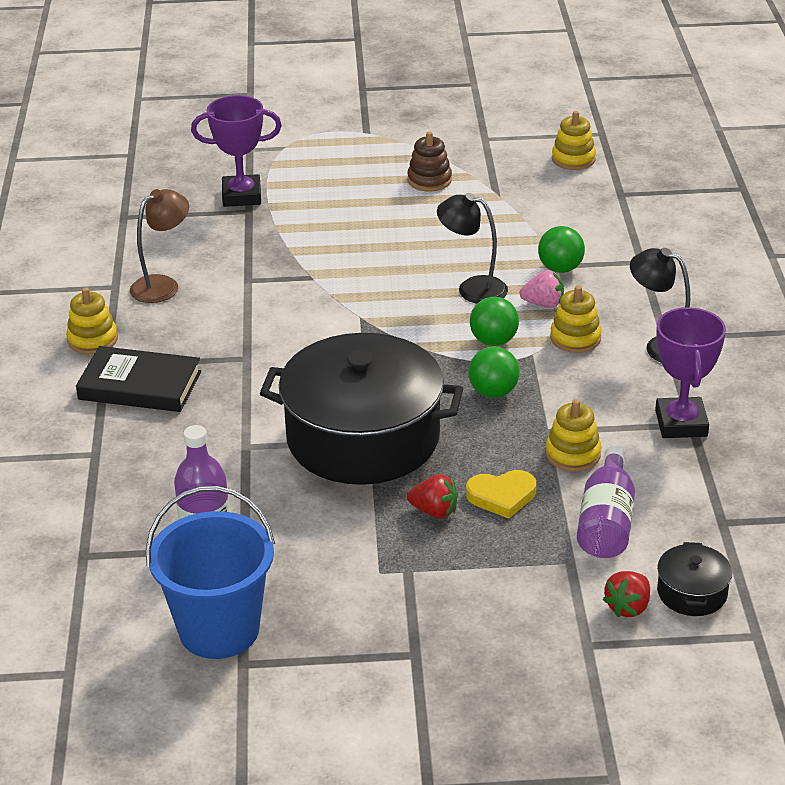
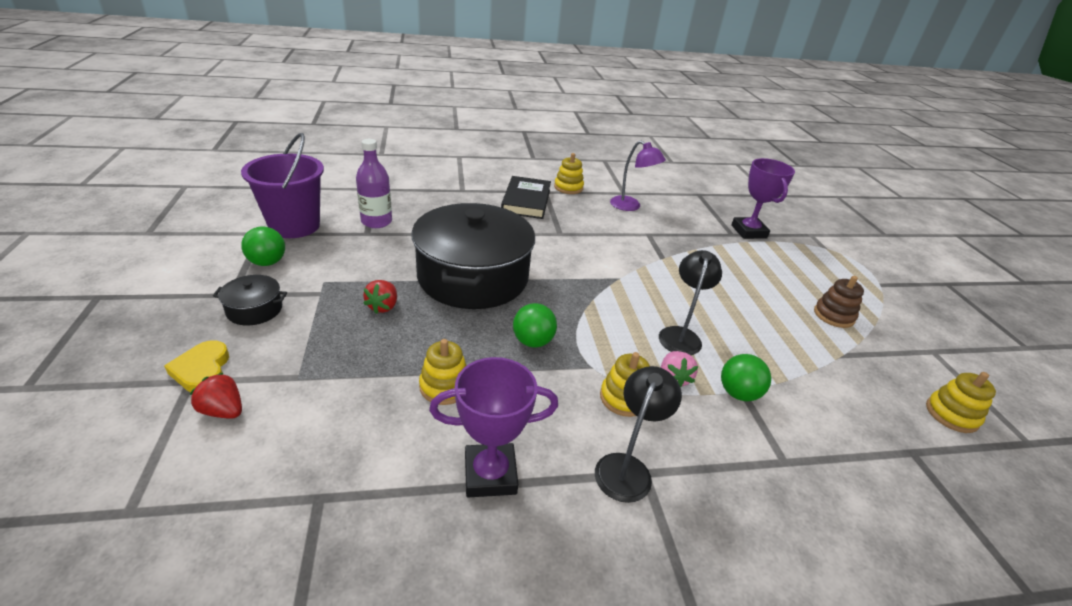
camera: 80 degrees right, 0 degrees up
(163, 285) = (630, 206): brown lamp -> purple lamp
(219, 629) = (294, 226): blue bucket -> purple bucket
(493, 341) = (606, 344): green ball -> green ball (267, 262)
(502, 496) = (394, 341): yellow heart -> yellow heart (202, 370)
(606, 521) = (345, 403): purple bottle -> none
(692, 593) = (220, 460): black pot -> black pot (254, 310)

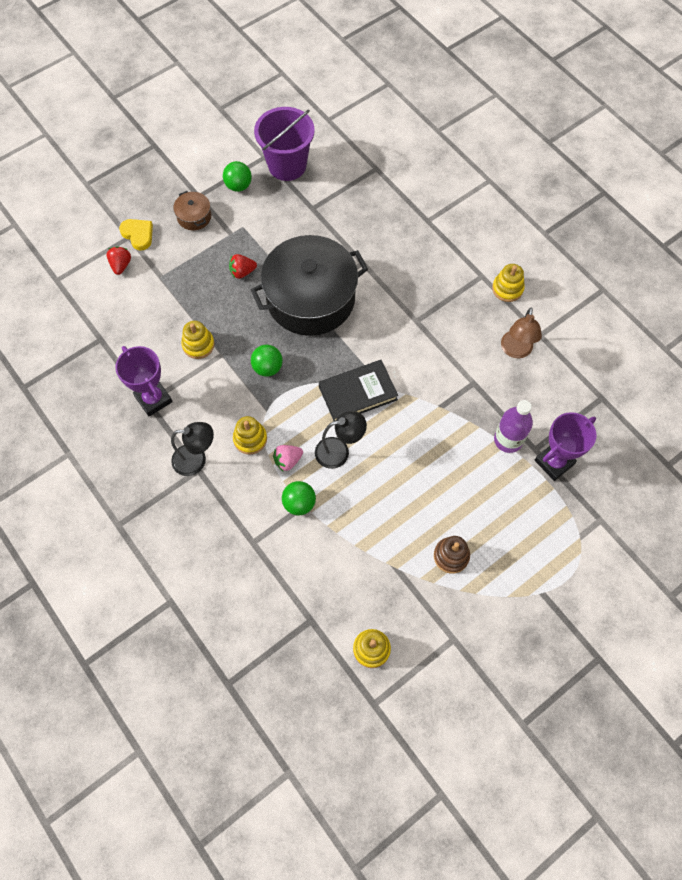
camera: 65 degrees right, 30 degrees up
(202, 370) = (138, 235): yellow heart -> yellow heart turned 90 degrees clockwise
(254, 310) = (194, 217): black pot -> brown pot
(376, 222) = (331, 202): purple bottle -> purple bottle (508, 440)
(526, 201) = (450, 272): black book -> black book (357, 393)
(630, 206) = (515, 351): purple lamp -> brown lamp

